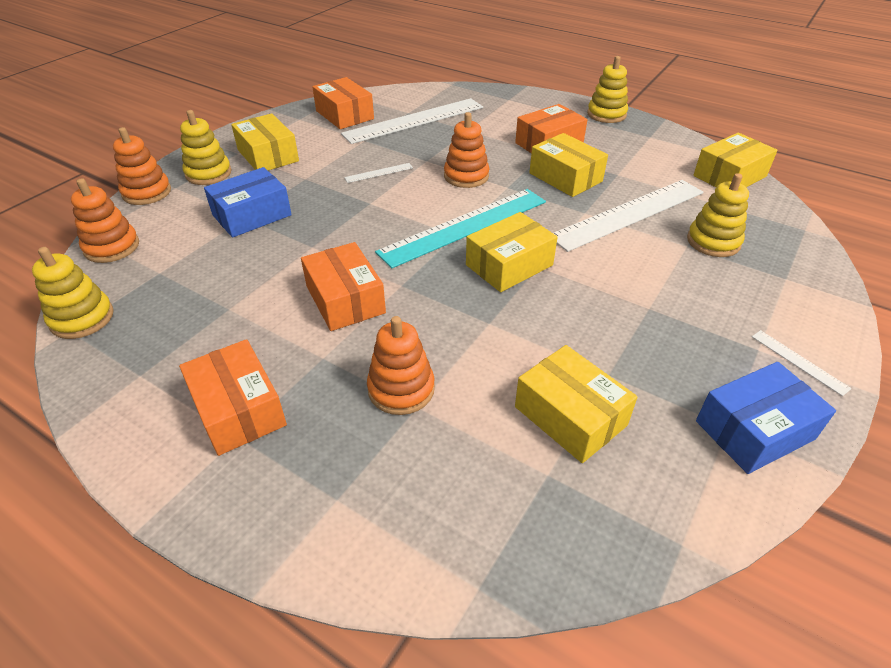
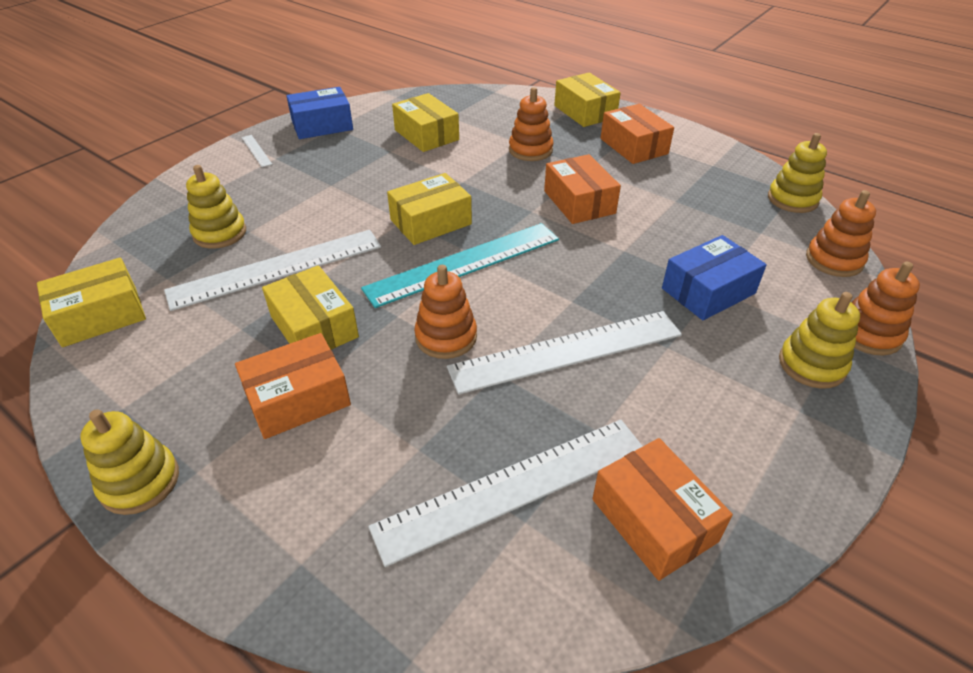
camera: 175 degrees left, 0 degrees up
(268, 155) = (745, 400): yellow box -> yellow box (585, 112)
(379, 173) = (566, 351): white ruler -> white ruler, size x2.46

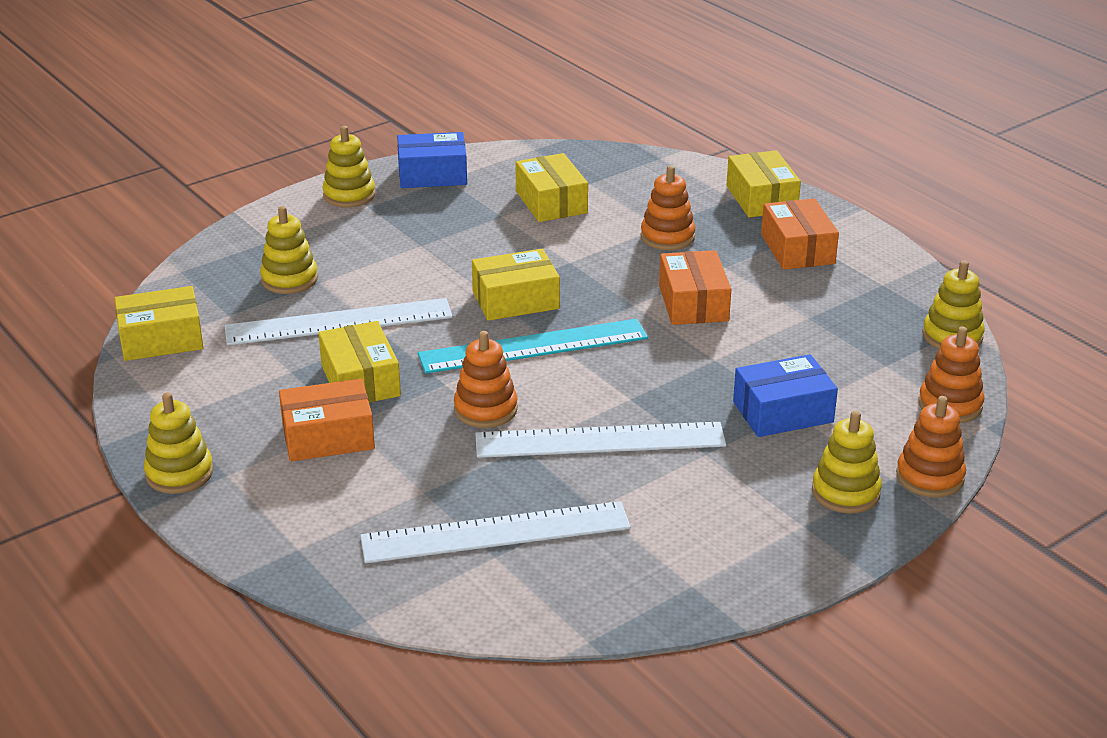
camera: 15 degrees right, 10 degrees down
(256, 150) = (349, 195): white ruler -> yellow stacking toy
(654, 520) = (609, 575): orange box -> none

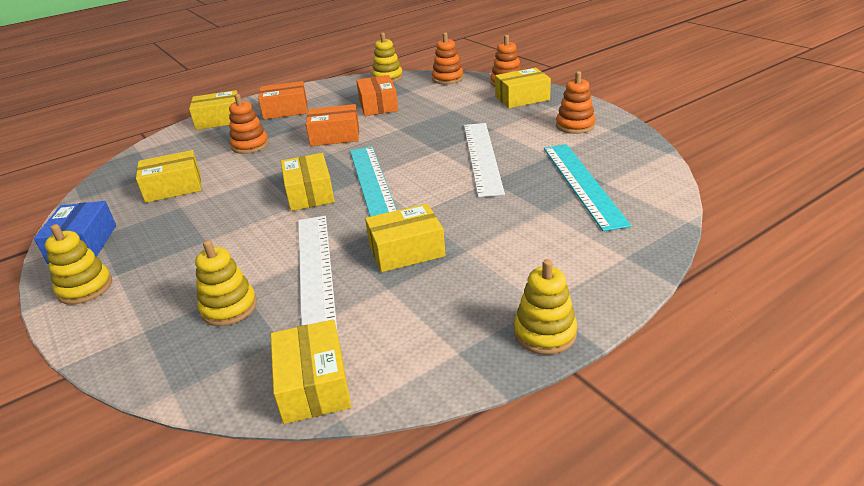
camera: 85 degrees left, 0 degrees up
(328, 436) = (484, 258): orange box -> orange box (378, 105)
(485, 409) = (448, 196): orange stacking toy -> orange stacking toy (575, 126)
(495, 532) = (582, 184): white ruler -> turquoise ruler
(782, 412) = (453, 112): blue box -> none
(845, 492) = (522, 98): yellow stacking toy -> yellow box

